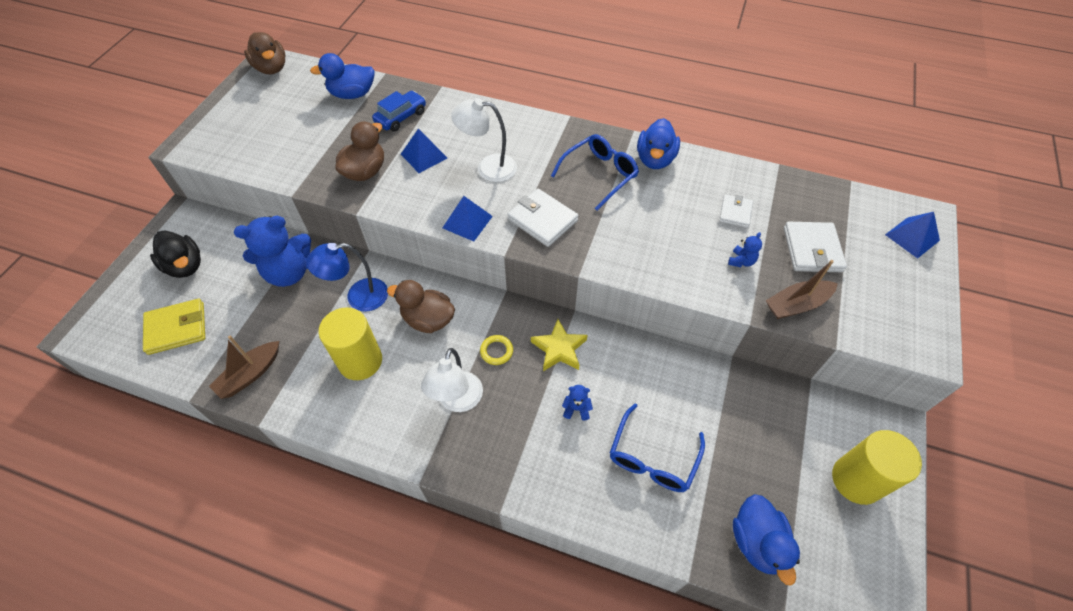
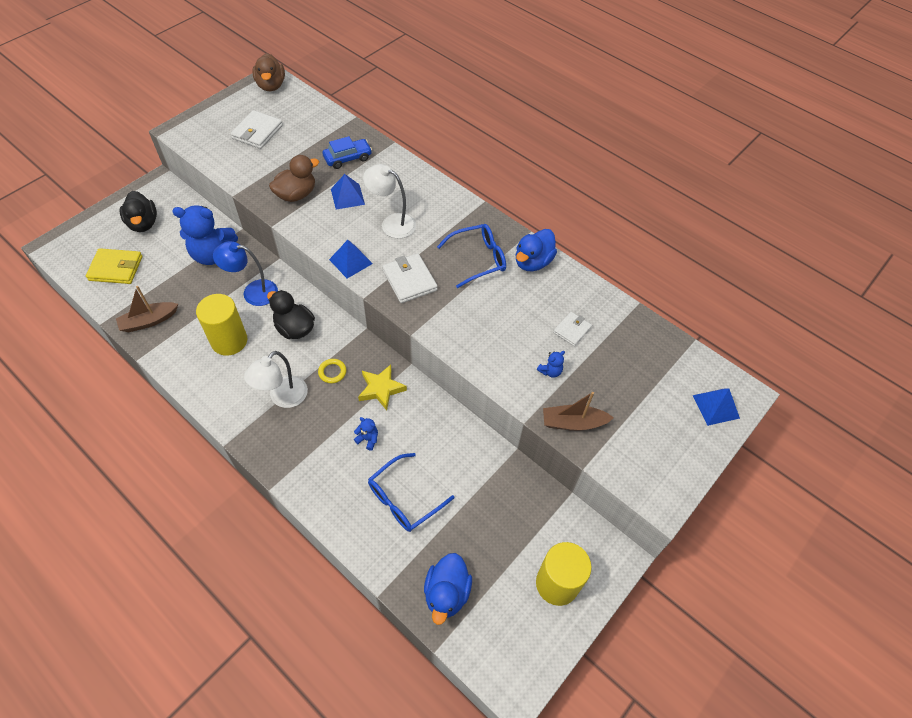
camera: 20 degrees right, 0 degrees up
(352, 94) = (321, 127): blue duck -> none
(428, 319) = (294, 328): brown duck -> black duck
(812, 249) = (618, 384): white wallet -> white wallet (257, 132)

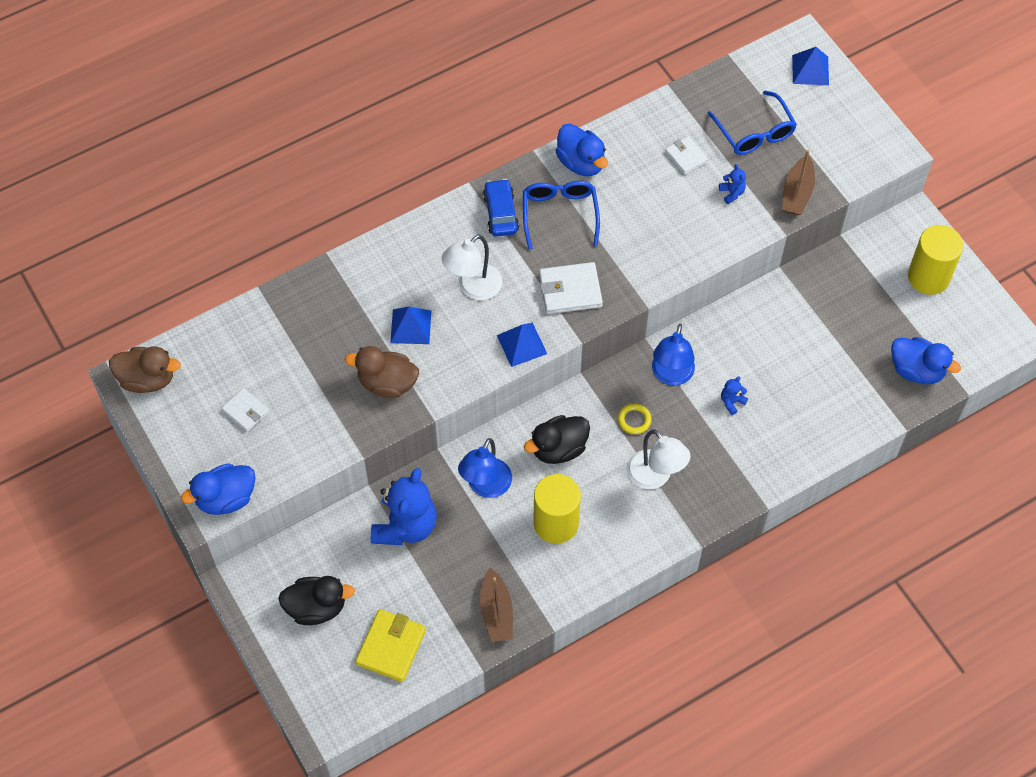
camera: 70 degrees left, 5 degrees up
(189, 138) = (226, 498): none -> blue duck
(257, 132) = (245, 411): white wallet -> white wallet, size x0.63
(296, 194) = (387, 383): brown duck -> brown duck turned 60 degrees counterclockwise
(348, 158) = (339, 312): blue car -> blue car (500, 213)
(381, 389) = (671, 375): yellow star -> blue lamp
(404, 499) = (810, 383): blue glasses -> blue glasses (754, 132)

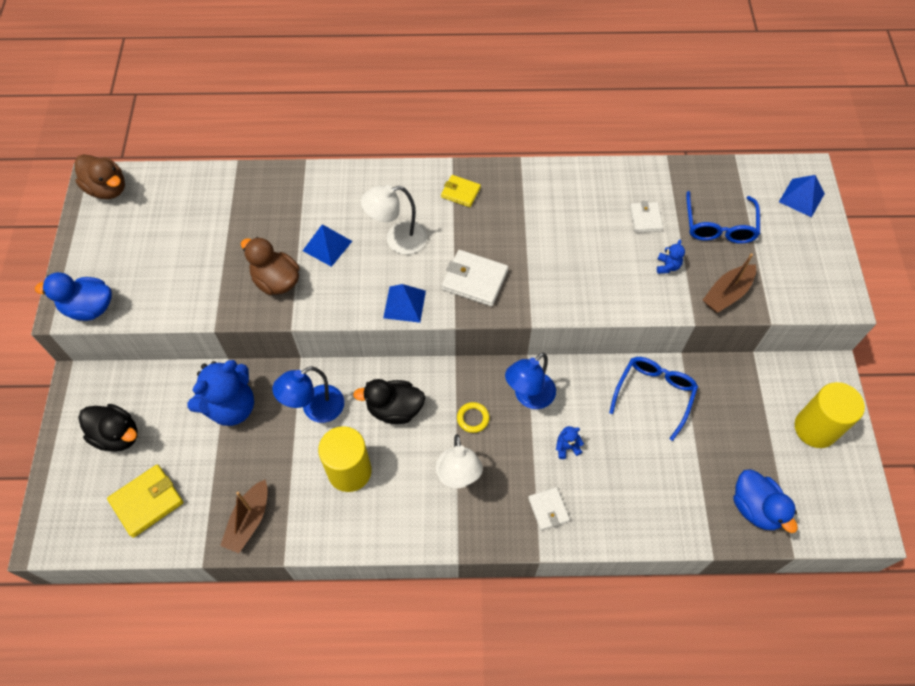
camera: 30 degrees right, 0 degrees up
(245, 411) = (156, 248): white wallet -> white wallet (548, 509)
(500, 213) = (460, 192): blue car -> yellow wallet
(560, 214) = (508, 215): blue glasses -> blue glasses (654, 394)
(581, 163) = (553, 183): blue duck -> none

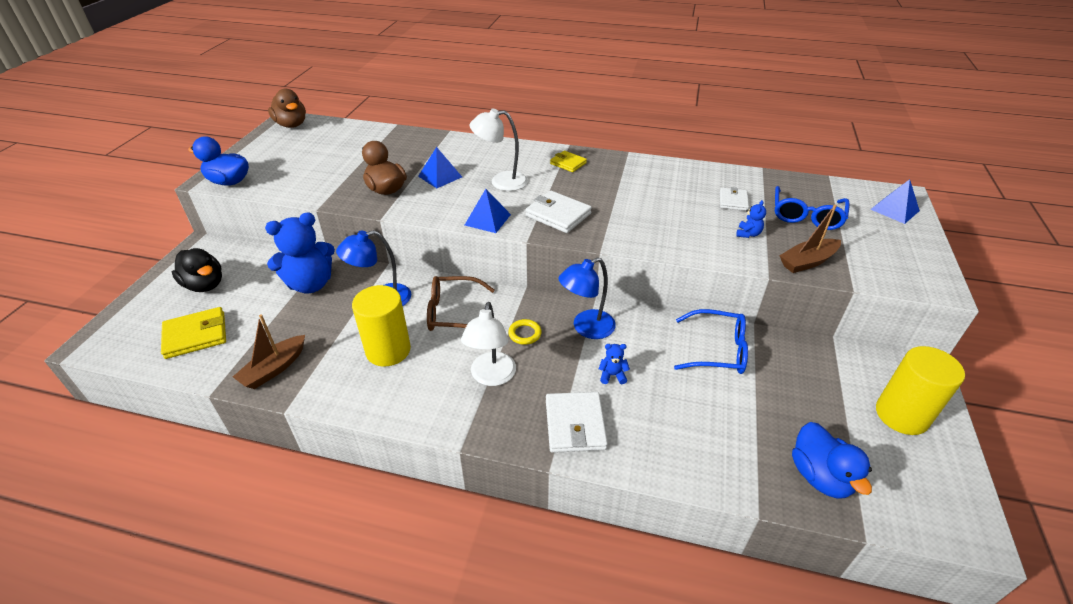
camera: 15 degrees right, 20 degrees down
(394, 409) = (453, 313): black duck -> brown glasses
(548, 509) = (575, 424): white wallet -> white wallet, size x1.60
(654, 394) = (717, 350): blue glasses -> blue glasses turned 60 degrees clockwise

